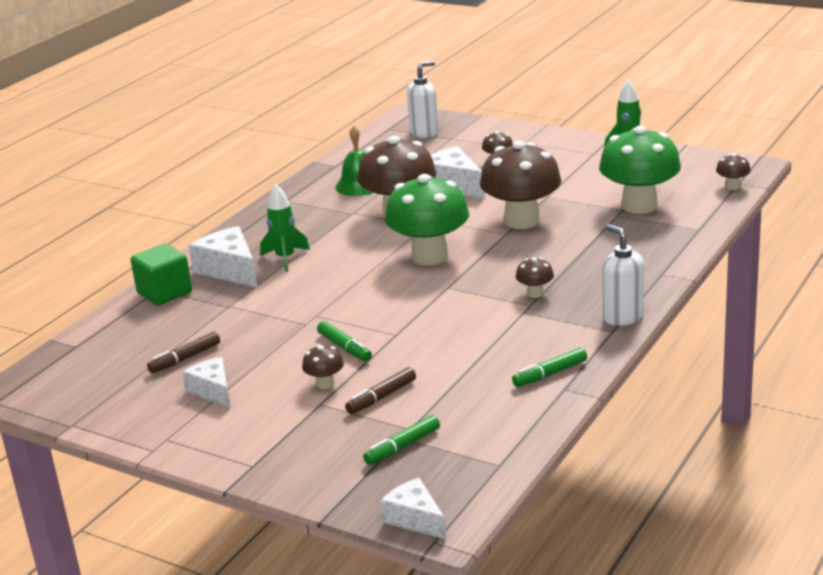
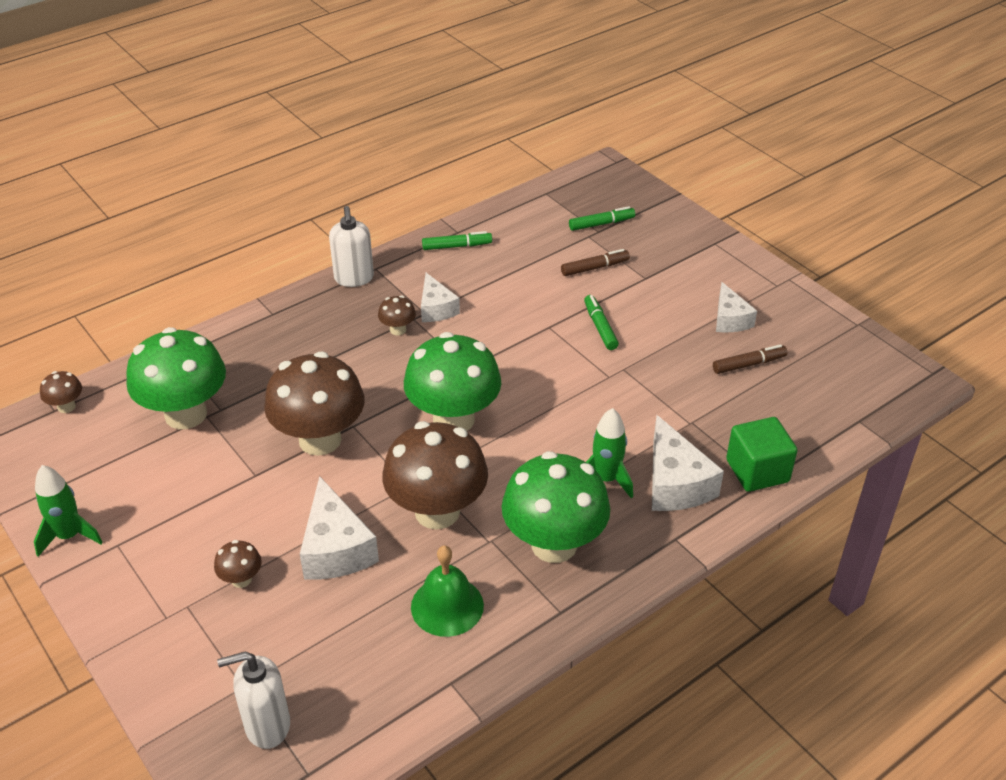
camera: 160 degrees left, 15 degrees up
(306, 222) = (554, 544): none -> green mushroom
(325, 384) = (633, 295): brown mushroom -> none
(415, 519) = (620, 176): white cheese -> white cheese (436, 308)

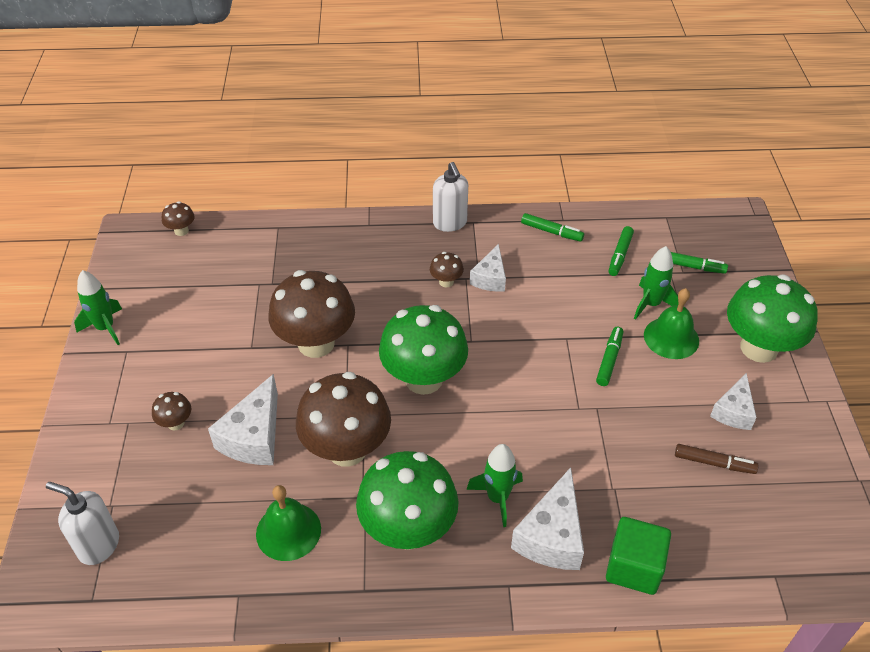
camera: 35 degrees right, 5 degrees up
(186, 414) = (247, 275): green mushroom -> green mushroom (759, 348)
(354, 278) = (450, 223): white soap dispenser -> white soap dispenser turned 45 degrees counterclockwise
(534, 240) = (619, 255): none -> green marker
(595, 268) = (651, 304): brown marker -> green rocket
(634, 286) = (671, 338): none -> green bell

